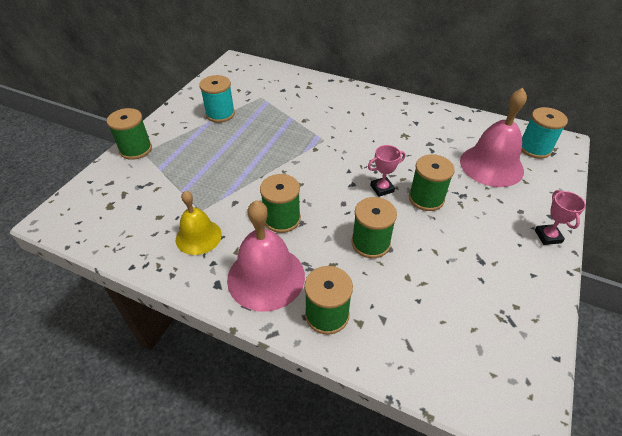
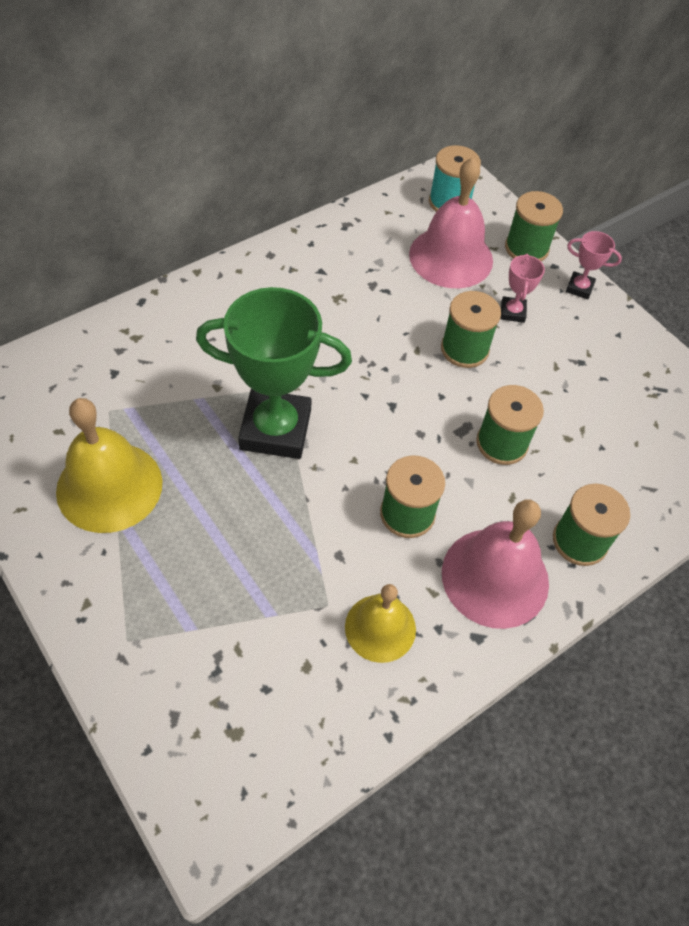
camera: 65 degrees left, 10 degrees up
(136, 149) = (110, 649): green spool -> green spool (526, 248)
(220, 114) = (109, 486): turquoise spool -> yellow bell
(295, 148) = (275, 429): none -> green trophy
(382, 188) = (421, 380): pink trophy -> pink trophy (512, 312)

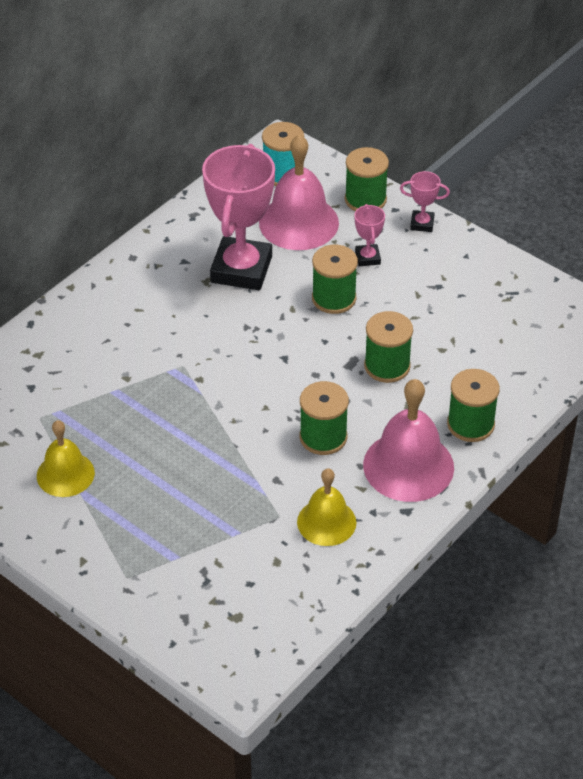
camera: 10 degrees left, 10 degrees down
(109, 486) = (65, 474): yellow bell -> yellow bell, size x0.63
(275, 429) = (190, 399): green trophy -> none
(377, 294) = (241, 269): none -> pink trophy

